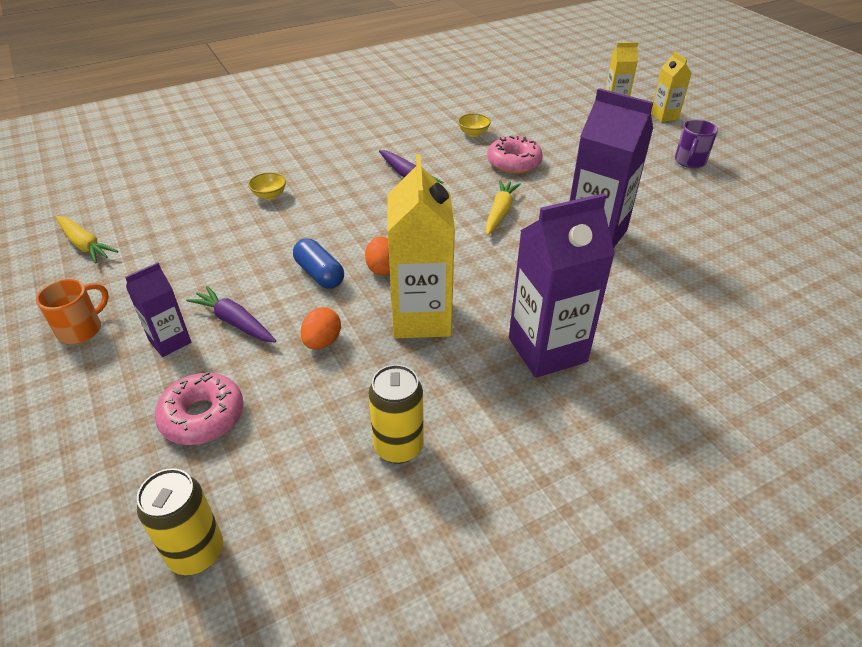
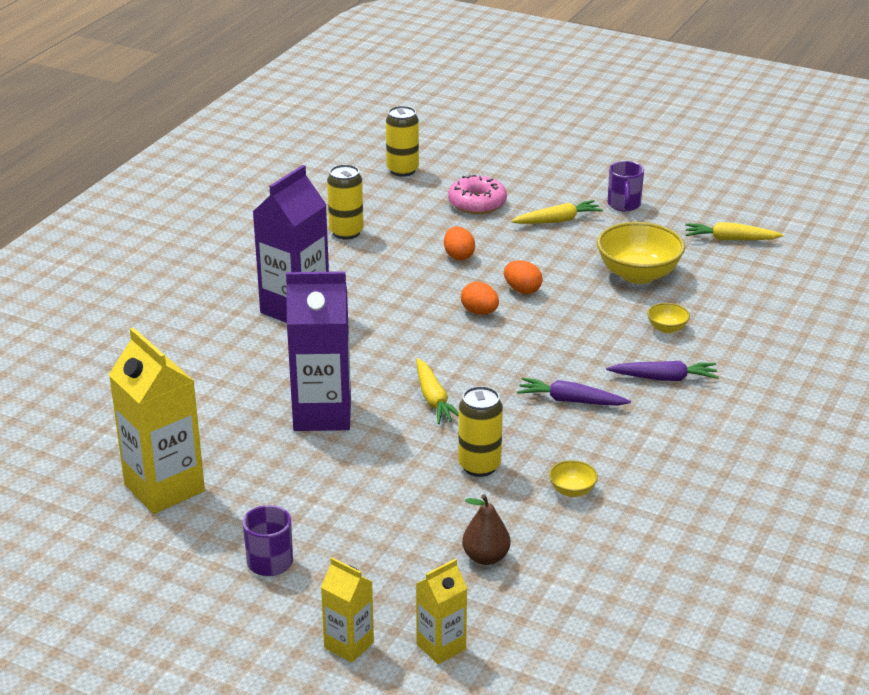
camera: 145 degrees right, 10 degrees down
(82, 329) = (624, 205): orange mug -> purple mug
(170, 341) = (557, 220): purple carton -> yellow carrot
(210, 246) = (638, 274): none -> yellow bowl
(235, 322) = (534, 243): purple carrot -> purple carrot (664, 378)
(319, 274) = (522, 290): blue capsule -> orange egg
(421, 318) = (407, 293): yellow carton -> yellow carton (164, 488)
(513, 163) = (479, 466): pink donut -> yellow can
(557, 123) = (486, 557): none -> brown pear

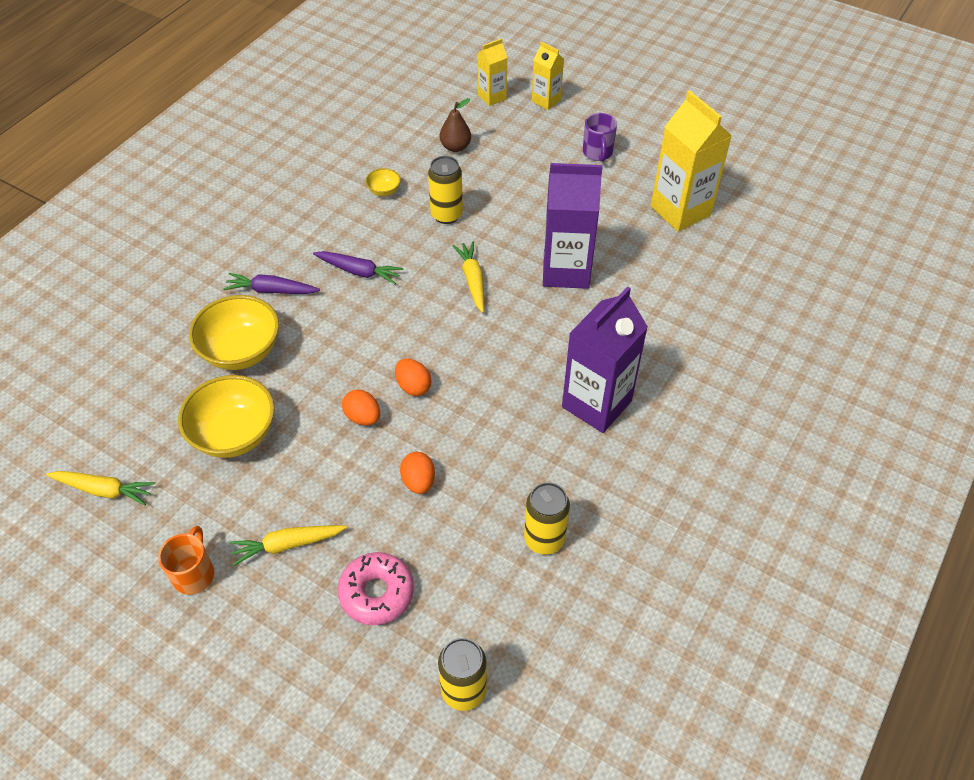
camera: 175 degrees left, 20 degrees up
(624, 205) = (194, 573): purple mug -> orange mug
(667, 328) = (241, 351): yellow bowl -> yellow bowl, size x2.17

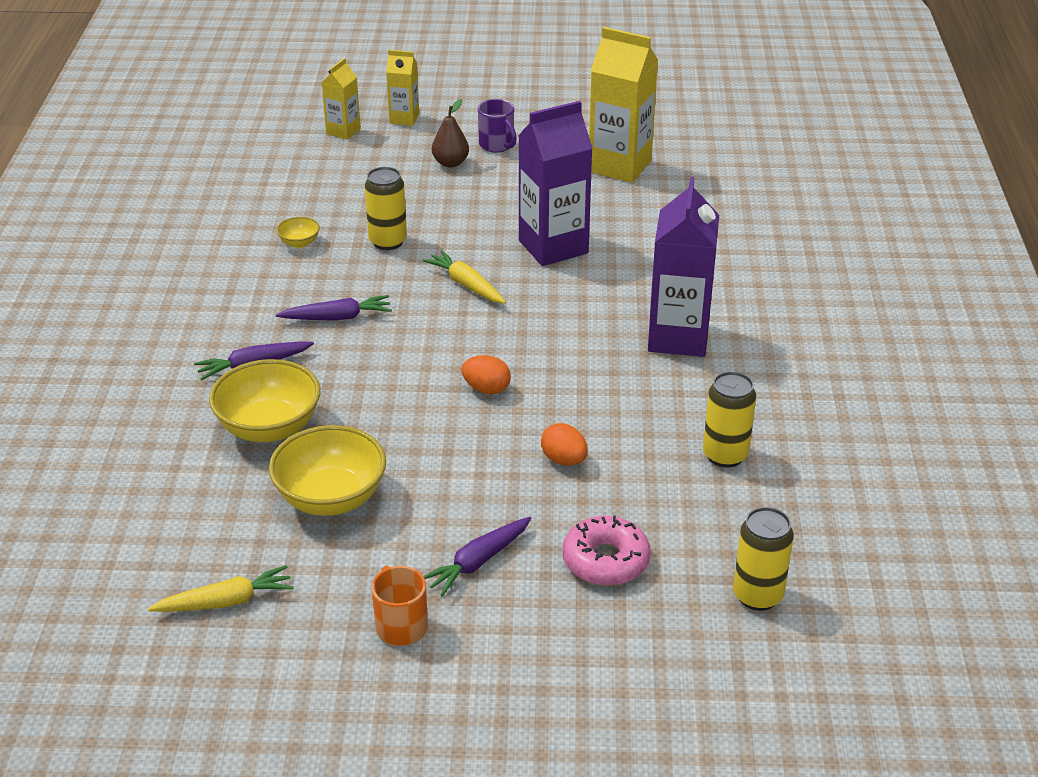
camera: 30 degrees left, 15 degrees down
(287, 545) = (478, 562): yellow carrot -> purple carrot
(363, 417) = (458, 432): orange egg -> none
(455, 147) = (343, 183): brown pear -> brown pear (450, 163)

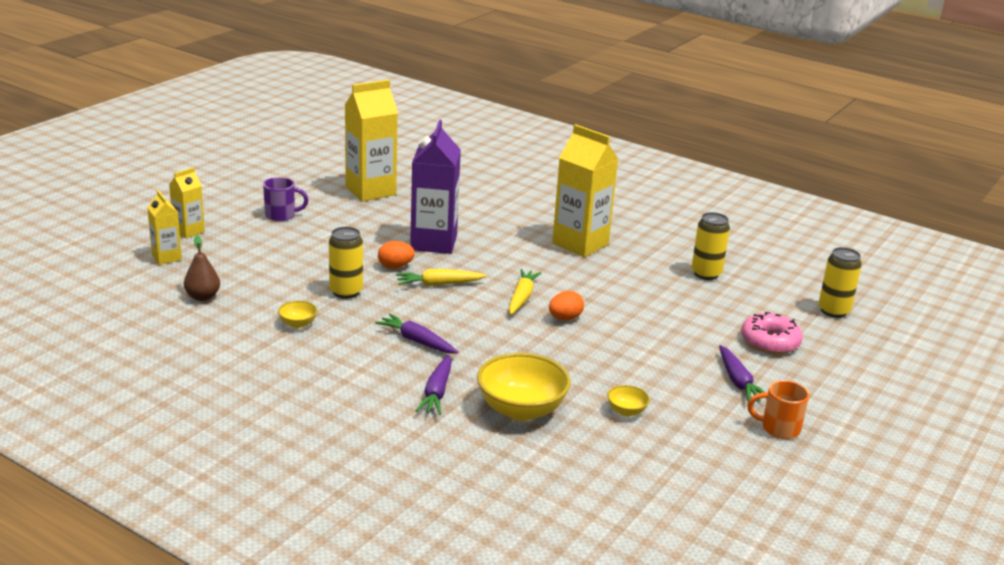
camera: 60 degrees left, 10 degrees down
(225, 602) = (703, 488): yellow carrot -> yellow carrot (522, 298)
(331, 498) = (626, 411): yellow bowl -> yellow bowl, size x0.46
(337, 317) = (417, 341): purple carrot -> purple carrot turned 75 degrees counterclockwise
(450, 163) = (278, 237): brown pear -> brown pear (202, 297)
(564, 460) = (664, 320): orange egg -> orange egg (395, 266)
(678, 337) = (580, 244): purple carton -> yellow carton

